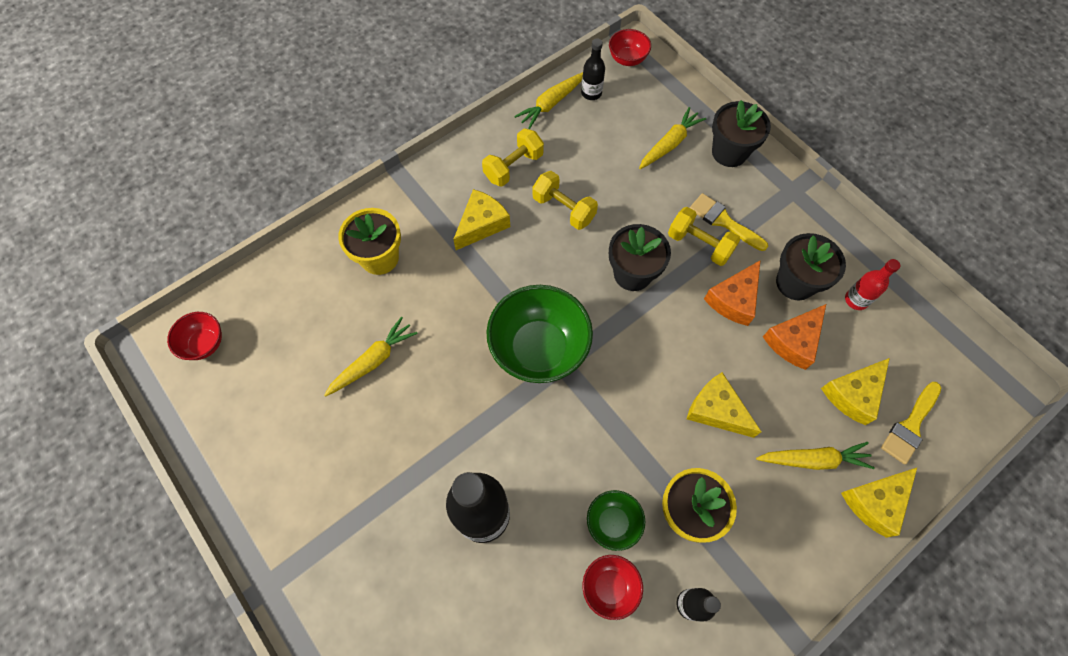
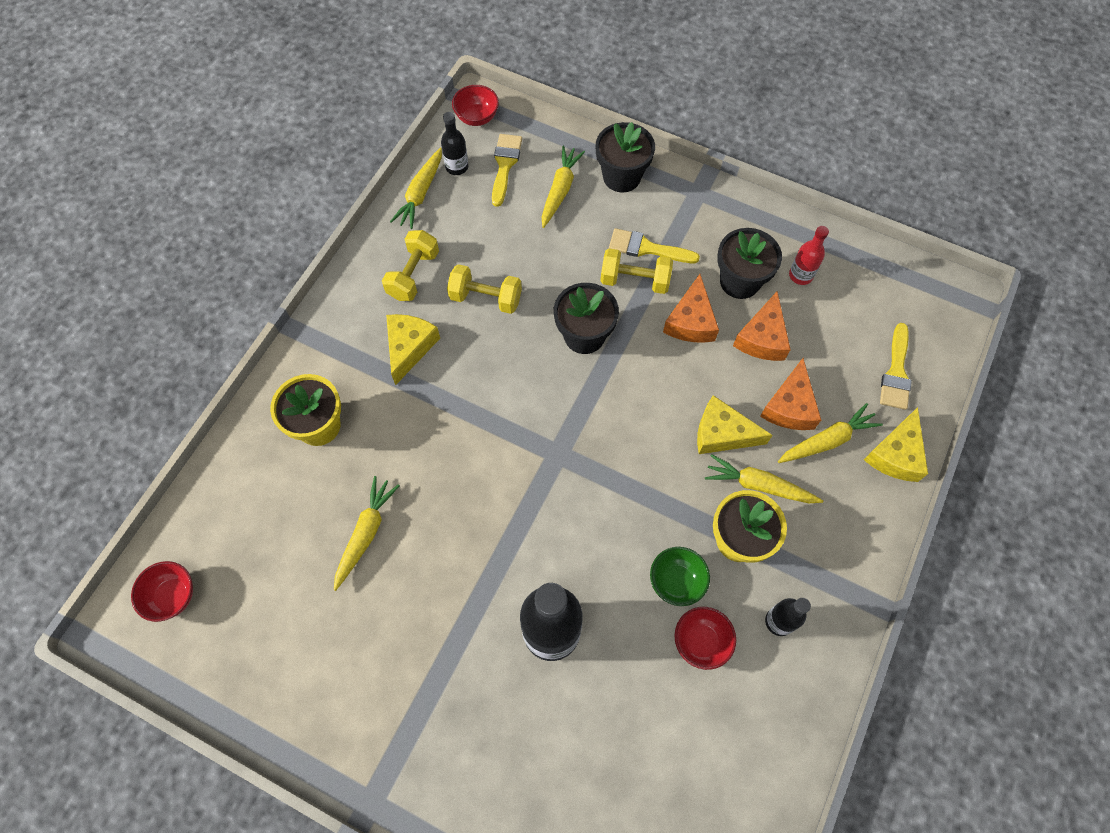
camera: 25 degrees left, 0 degrees up
(539, 349) = (528, 448): green bowl -> none
(632, 106) = (505, 165): none -> yellow brush
(729, 471) = (759, 485): none -> yellow carrot
(791, 413) = (790, 406): none -> orange cheese
(853, 394) = (836, 365): yellow cheese -> none

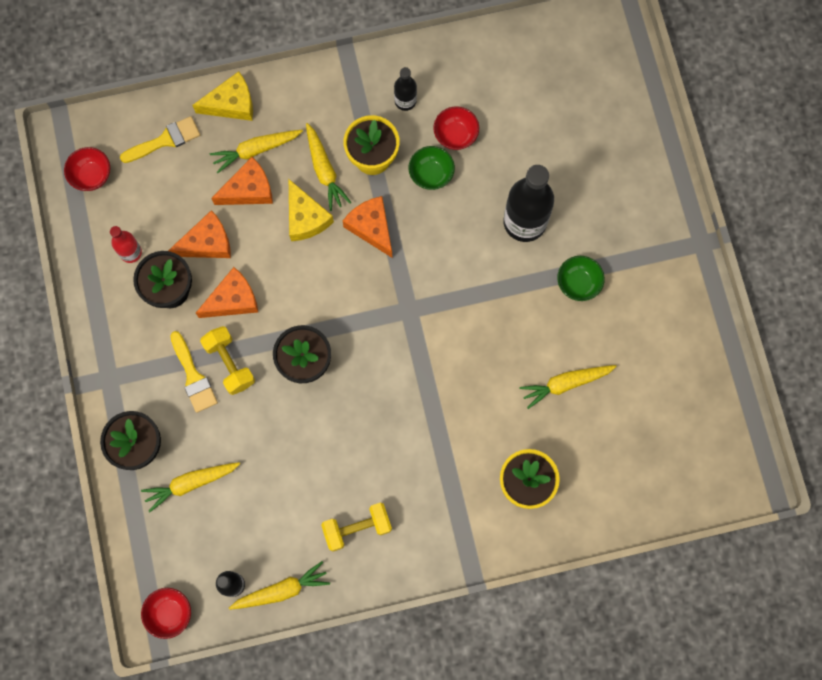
camera: 130 degrees left, 10 degrees up
(172, 596) = (706, 466): red bowl -> red bowl (92, 176)
(409, 347) = (417, 476): yellow cheese -> none
(445, 630) = (578, 283): none -> green bowl
(486, 298) = (332, 457): yellow dumbbell -> none
(505, 165) = (200, 547): yellow brush -> none
(665, 483) = (371, 227): none -> orange cheese
(827, 440) = (256, 150): yellow carrot -> yellow carrot turned 45 degrees counterclockwise

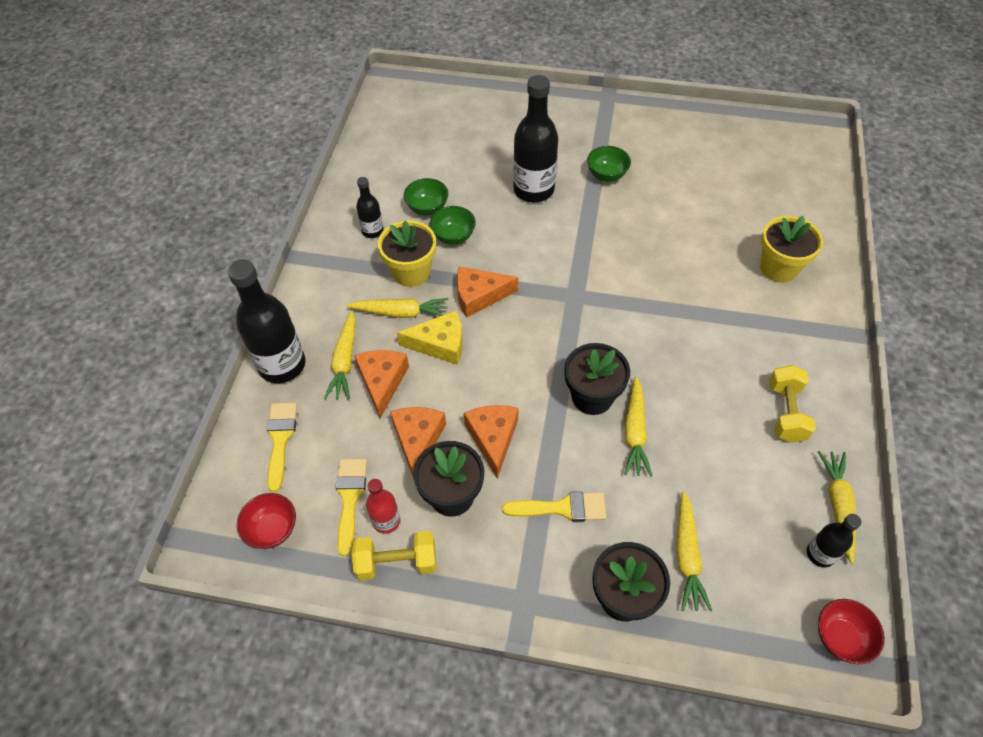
camera: 65 degrees left, 20 degrees down
(138, 217) = (350, 498): none -> yellow brush
(230, 363) = (562, 466): yellow dumbbell -> yellow dumbbell (397, 562)
(231, 104) = (282, 365): yellow cheese -> black bottle
(455, 135) = (427, 208): red bowl -> green bowl
(565, 384) = (694, 211): yellow carrot -> yellow carrot (635, 432)

